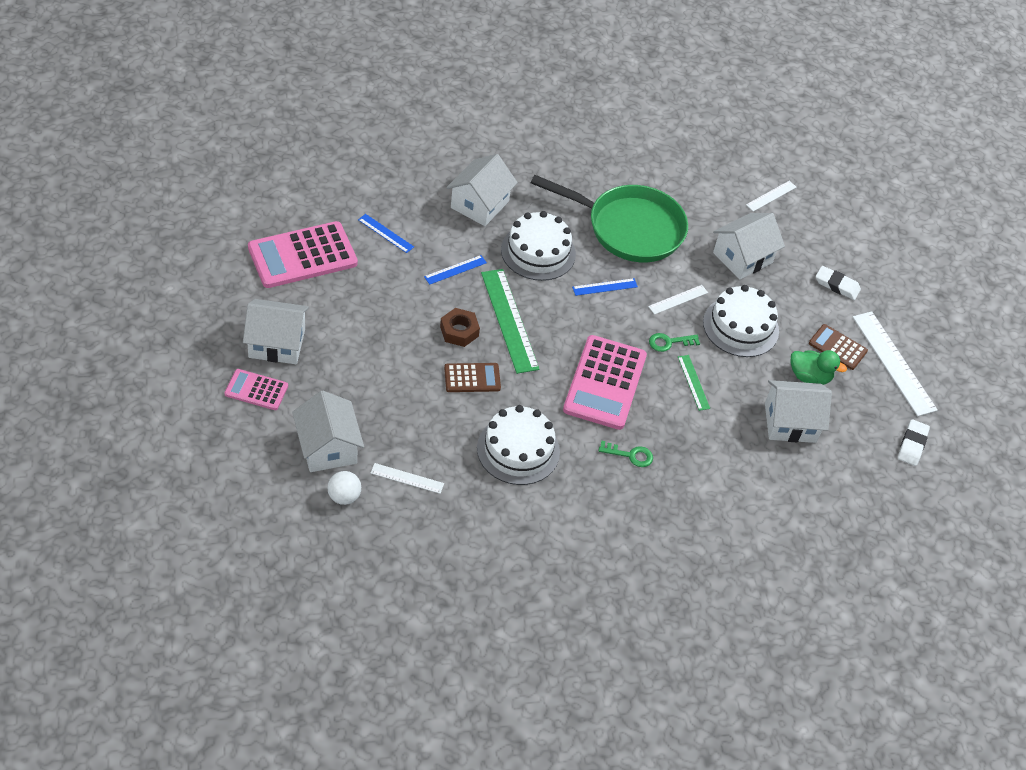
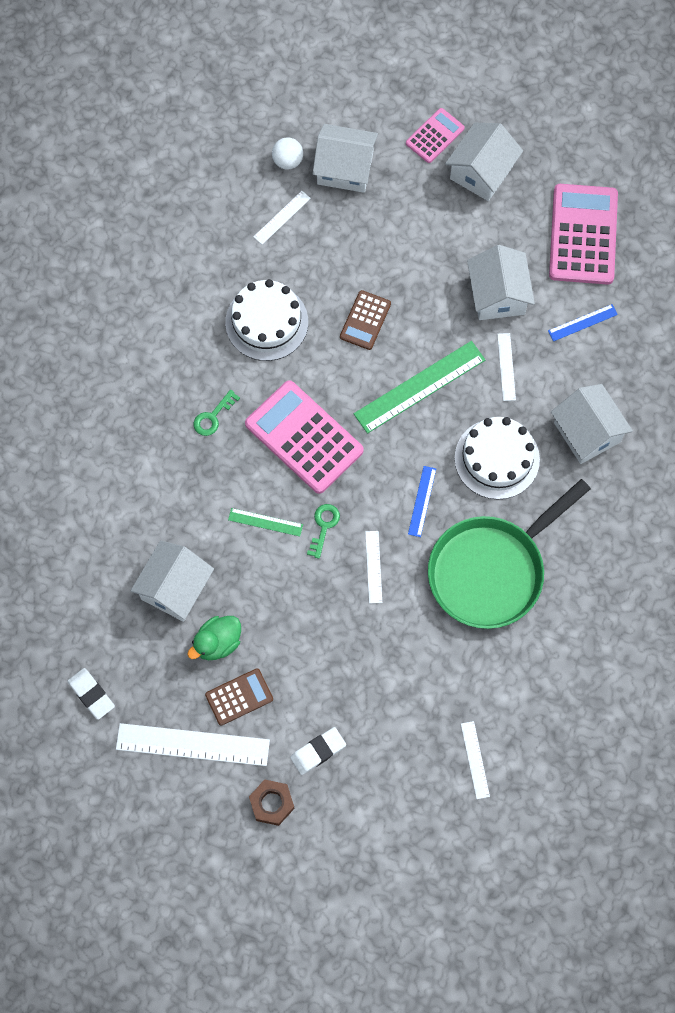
camera: 125 degrees right, 20 degrees up
(455, 269) = (506, 367): blue ruler -> white ruler
(459, 331) = (426, 334): brown nut -> brown nut (272, 803)
(509, 320) = (419, 387): green ruler -> green ruler turned 45 degrees counterclockwise
(740, 326) = (311, 611): white cake -> none
(742, 257) = (400, 670): white house -> white house (498, 295)

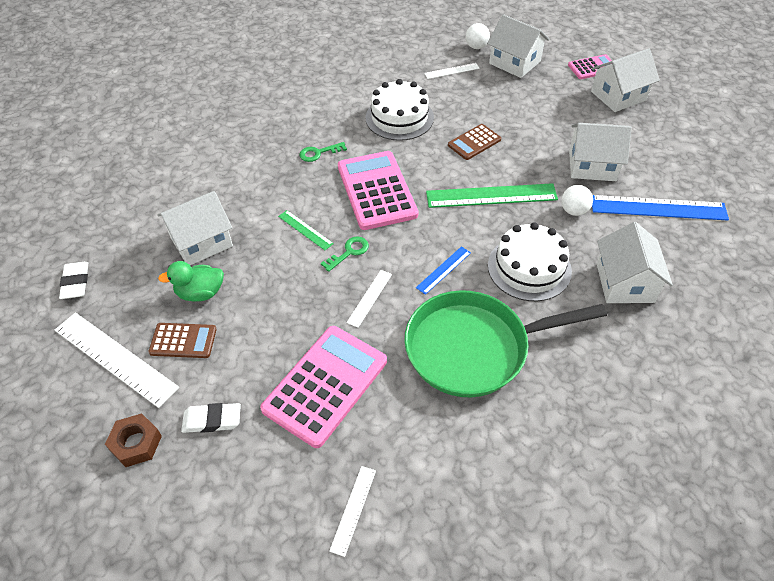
camera: 30 degrees right, 20 degrees down
(498, 295) = (592, 165): white house -> white house turned 75 degrees clockwise
(506, 367) = (574, 211): white ruler -> white ball
(582, 322) = (658, 208): blue ruler -> blue ruler, size x1.97
(583, 235) = (685, 156): pink calculator -> pink calculator (325, 385)

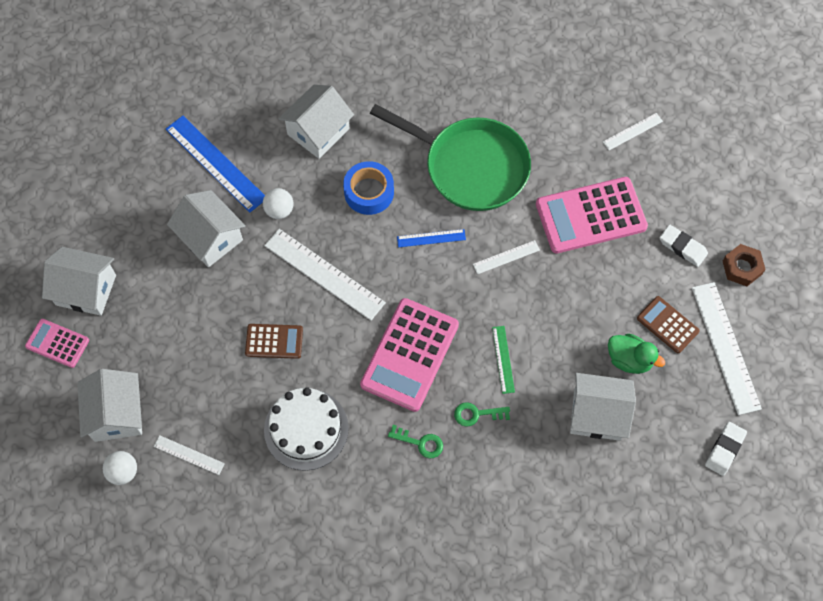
camera: 140 degrees left, 15 degrees up
(349, 252) = (486, 309): green key -> green key (477, 414)
(491, 196) = (324, 274): green ruler -> white ruler
(529, 268) = (369, 192): white cake -> blue tape

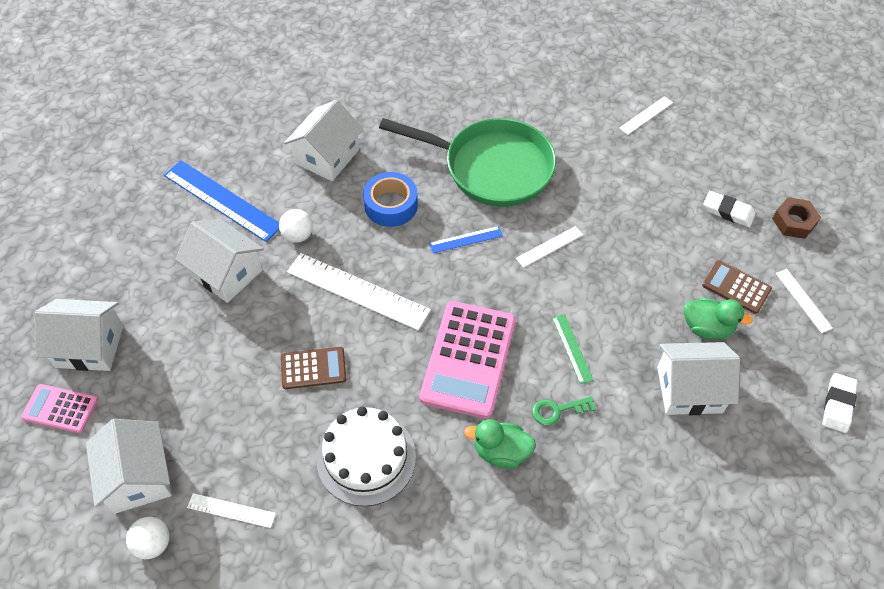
camera: 10 degrees left, 10 degrees down
(420, 443) = (501, 452): green key -> green duck
(591, 216) = (626, 196): pink calculator -> none
(725, 347) = (803, 300): white ruler -> white ruler, size x0.51

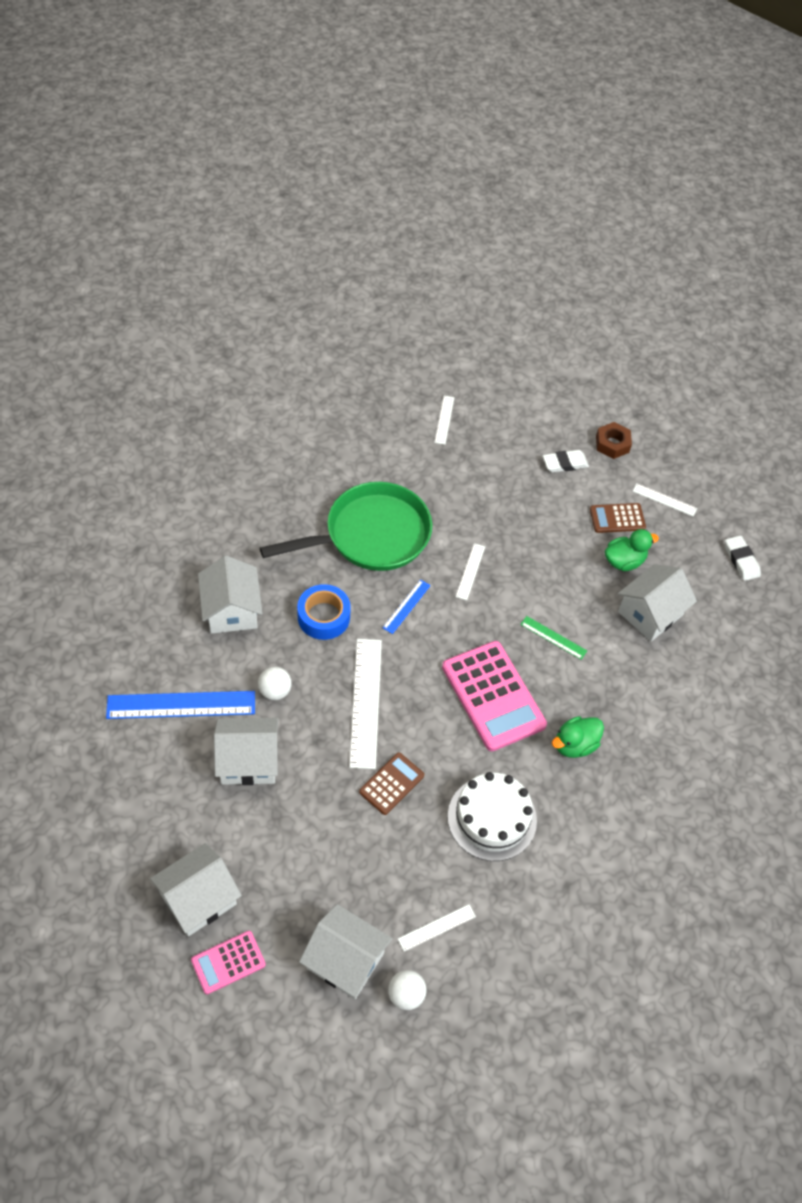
camera: 45 degrees left, 0 degrees up
(358, 291) = (365, 702): white ruler -> white ruler turned 75 degrees counterclockwise
(557, 410) = (583, 689): green key -> none

